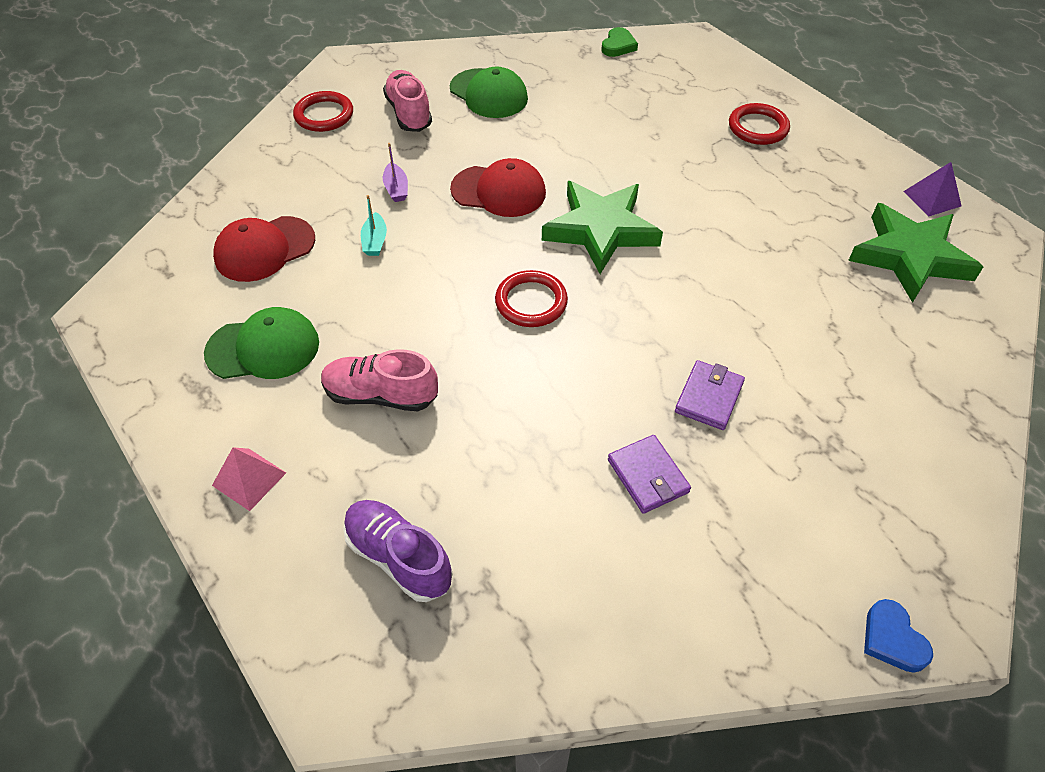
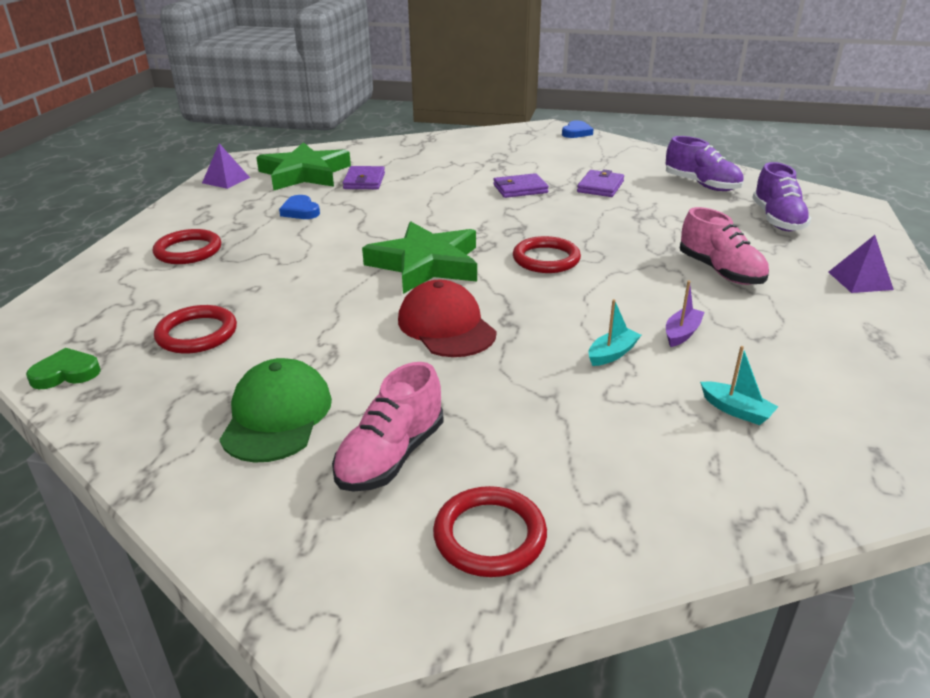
camera: 130 degrees left, 20 degrees down
(249, 479) = (860, 280): pink pyramid -> purple pyramid
(263, 348) = (798, 337): green cap -> none
(264, 249) = (736, 410): red cap -> turquoise boat
(396, 189) = (531, 383): purple boat -> purple boat (682, 333)
(554, 589) = (701, 185): none -> purple shoe
(613, 95) = (197, 334): none -> red ring
(793, 212) = (300, 211): none -> blue heart
(846, 289) = (364, 181): none -> purple wallet

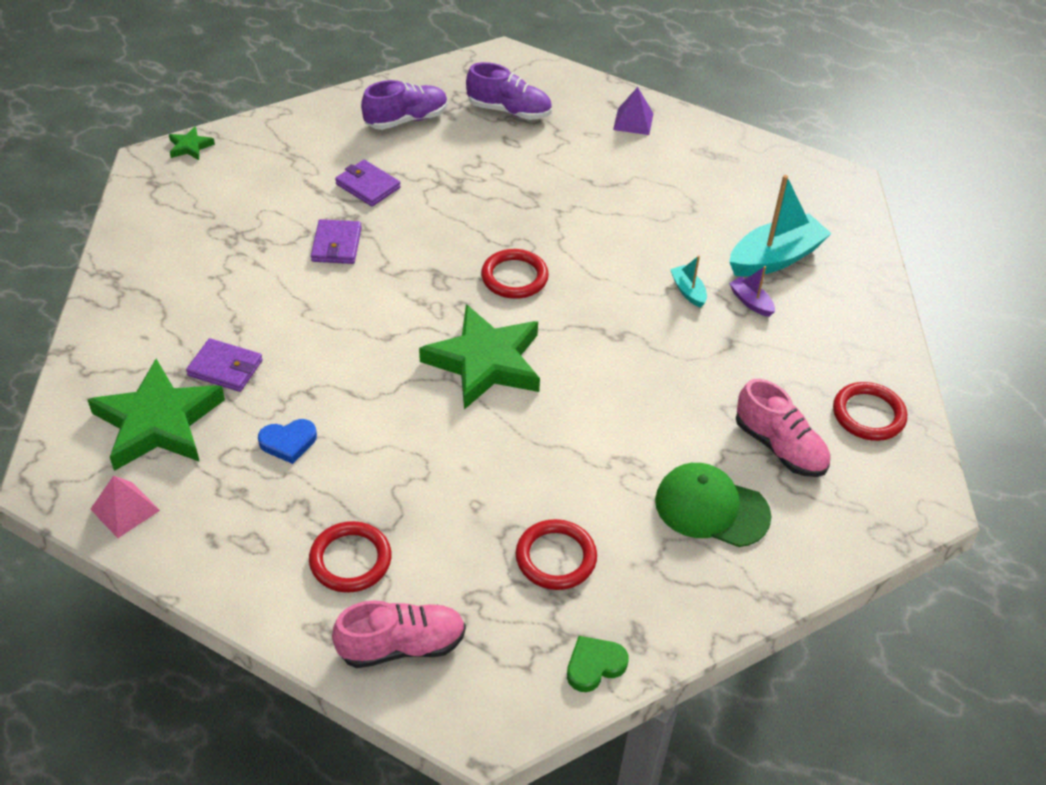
camera: 75 degrees left, 15 degrees up
(66, 373) = (594, 665): green heart -> green heart turned 60 degrees clockwise
(226, 180) = (125, 509): purple pyramid -> pink pyramid
(446, 326) = (610, 375): red cap -> none
(576, 132) = (190, 147): blue heart -> green star
(682, 333) = (673, 244): purple boat -> purple boat (751, 302)
(720, 271) = (586, 184): pink shoe -> pink shoe (402, 646)
(736, 410) = (775, 258): turquoise boat -> turquoise boat, size x2.12

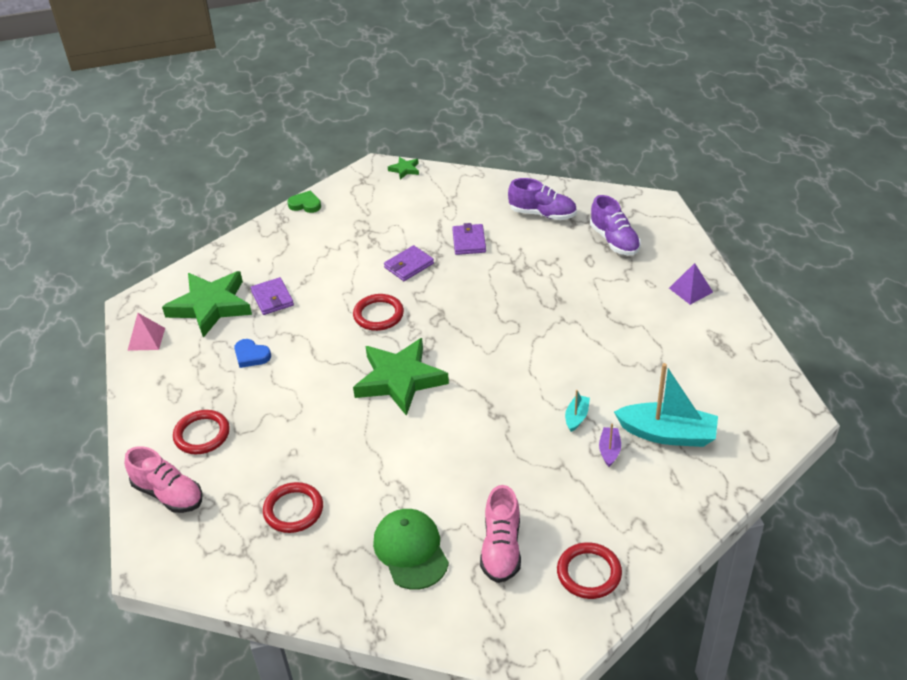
camera: 50 degrees right, 5 degrees down
(514, 277) = (481, 342): red ring -> red ring (378, 315)
(594, 665) = (236, 580): green heart -> green heart (305, 204)

